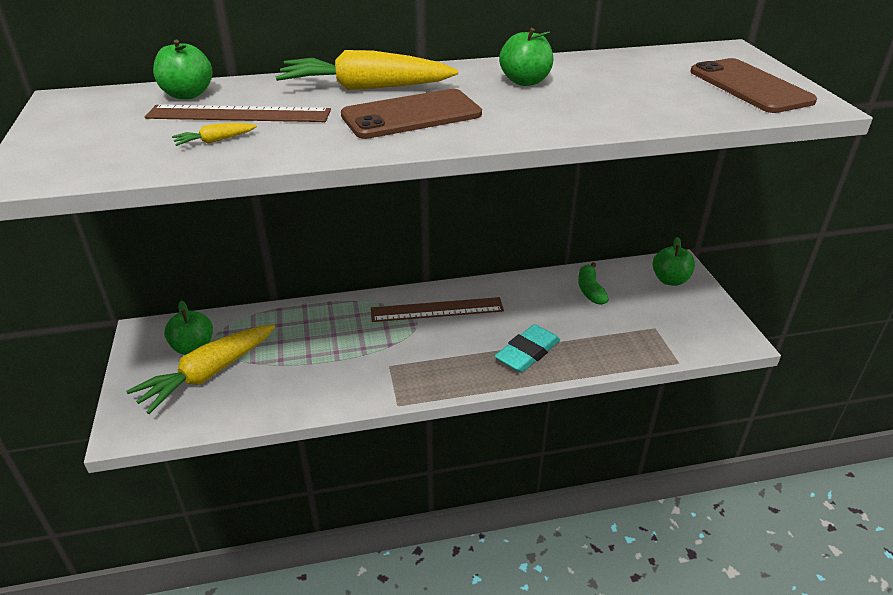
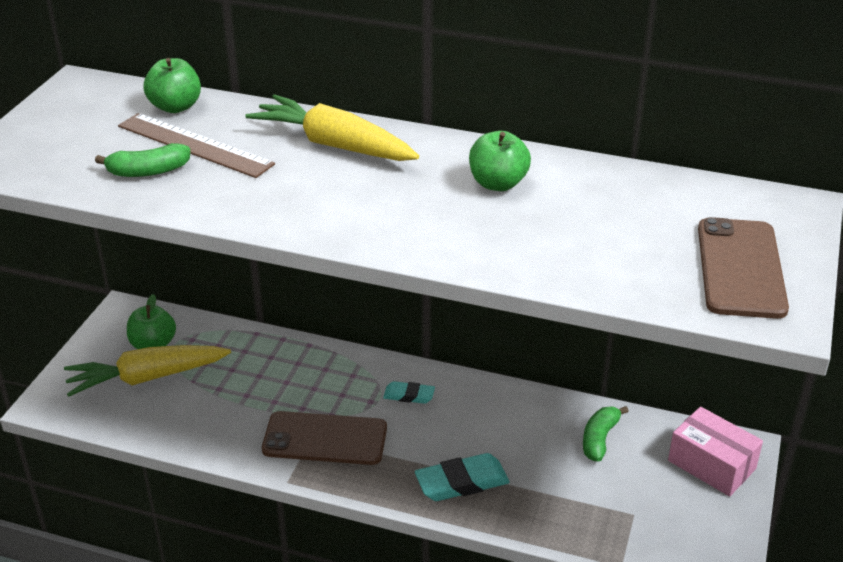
camera: 30 degrees right, 0 degrees up
(215, 141) = (148, 171): yellow carrot -> green banana
(411, 115) = (338, 194): brown phone -> brown phone (325, 439)
(437, 310) = (409, 395): brown ruler -> turquoise eraser
(670, 280) = (711, 465): green apple -> pink box

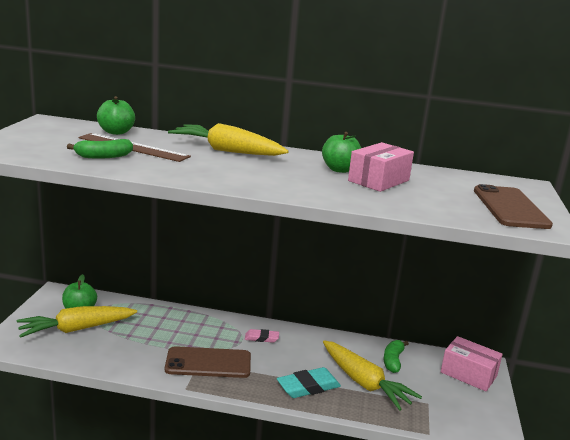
camera: 10 degrees left, 15 degrees down
(409, 395) = (261, 338): turquoise eraser -> pink eraser
(546, 477) = (364, 383): none -> yellow carrot
(551, 209) = (379, 180): none -> pink box

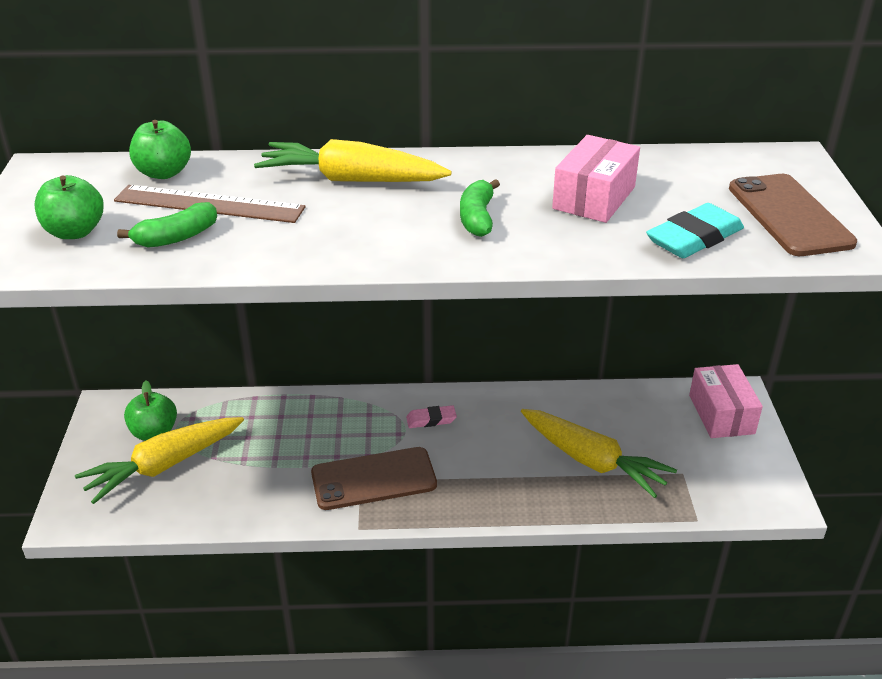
camera: 10 degrees left, 15 degrees up
(308, 387) = (521, 485): turquoise eraser -> turquoise eraser (694, 238)
(339, 170) = (530, 185): green apple -> green apple (75, 232)
(393, 361) = (618, 416): green banana -> green banana (477, 218)
(468, 374) = (721, 414): pink box -> pink box turned 60 degrees clockwise

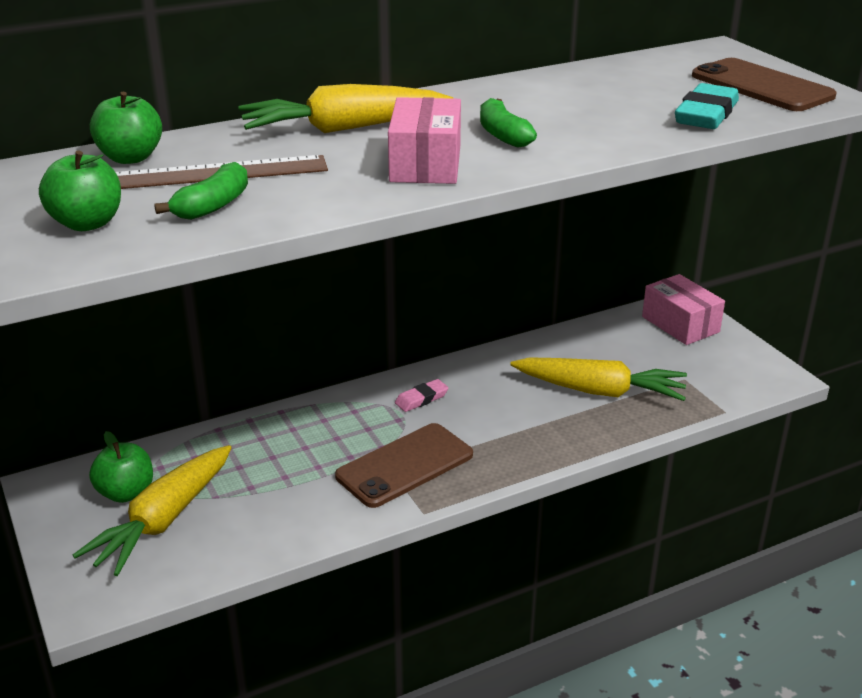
camera: 25 degrees left, 5 degrees down
(594, 198) = (589, 102): pink box -> pink box (425, 164)

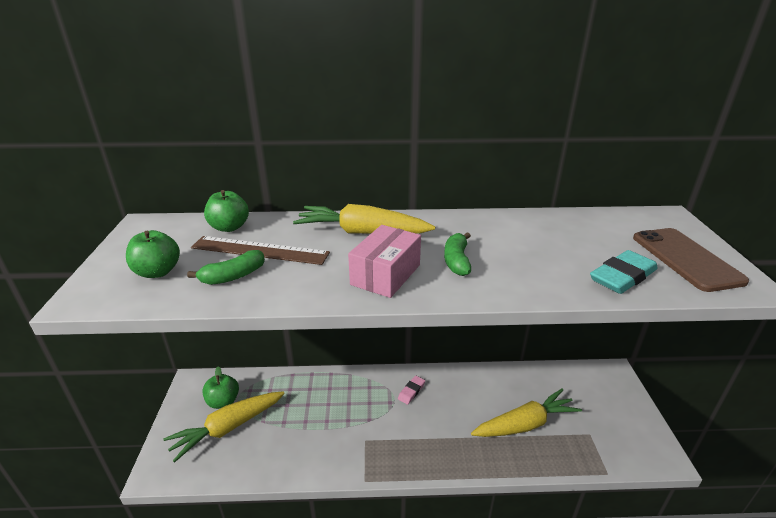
camera: 25 degrees right, 0 degrees up
(404, 465) = (374, 439): brown phone -> none
(421, 399) = (411, 391): pink eraser -> pink eraser turned 45 degrees counterclockwise
(599, 391) = (525, 424): yellow carrot -> yellow carrot turned 60 degrees counterclockwise
(680, 324) = (607, 387): pink box -> none

